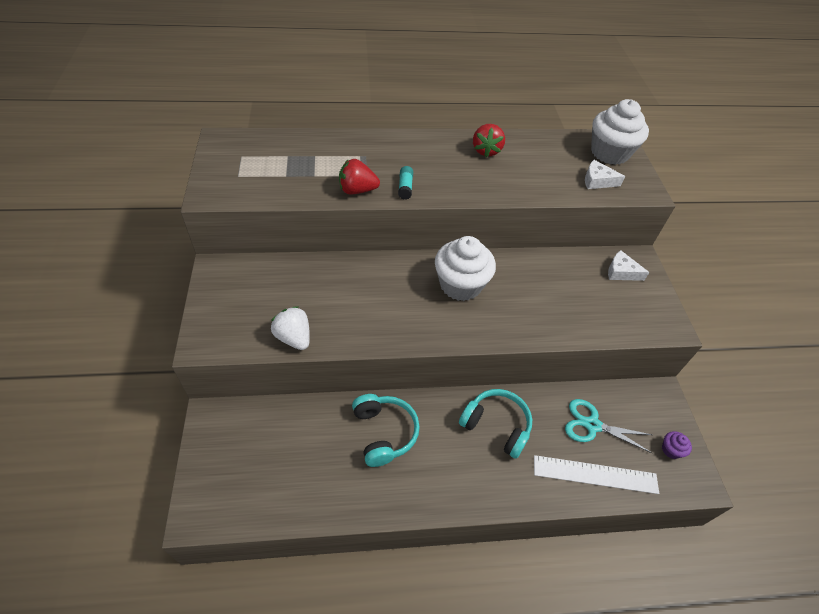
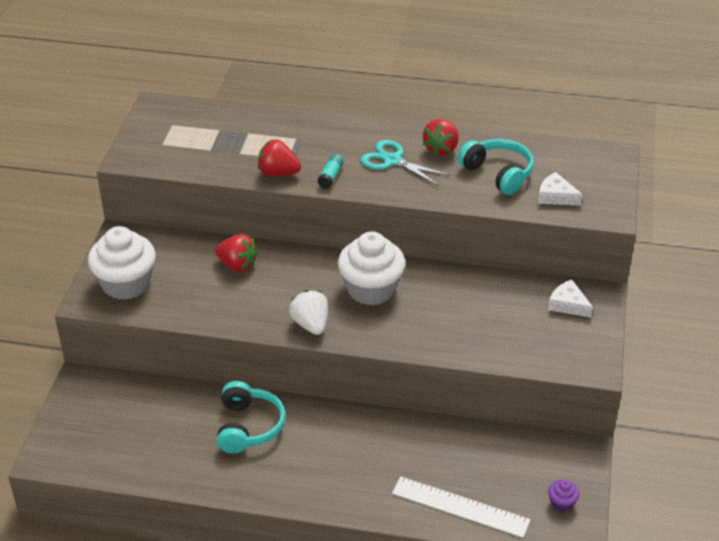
camera: 20 degrees right, 10 degrees down
(294, 337) = (176, 310): white strawberry -> white strawberry (311, 324)
(335, 281) = (237, 265): none -> red strawberry
(496, 426) = (372, 443): turquoise headphones -> turquoise headphones (498, 174)
(592, 425) = (481, 463): turquoise scissors -> turquoise scissors (392, 160)
(609, 153) = (591, 168): white cupcake -> white cupcake (126, 284)

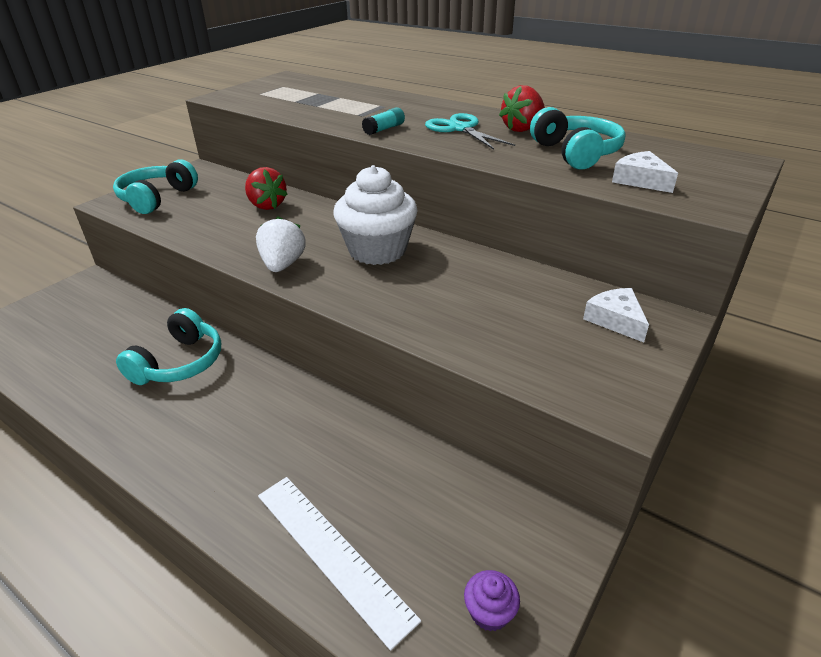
camera: 25 degrees right, 5 degrees down
(126, 284) = (157, 198): white cupcake -> turquoise headphones
(278, 173) = (335, 120): red strawberry -> none

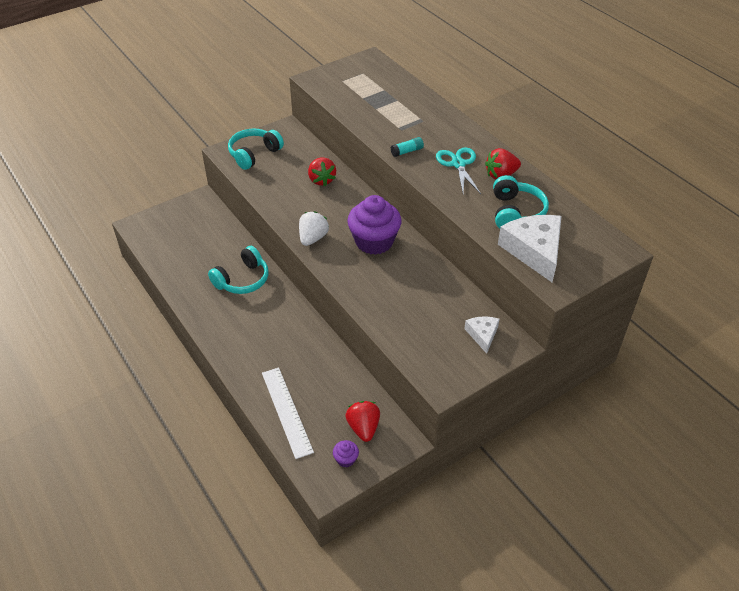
camera: 20 degrees right, 10 degrees up
(377, 250) = (374, 241): white cupcake -> purple cupcake
(487, 536) = (363, 428): none -> red strawberry
(640, 180) = (534, 251): white cheese -> white cheese, size x1.89

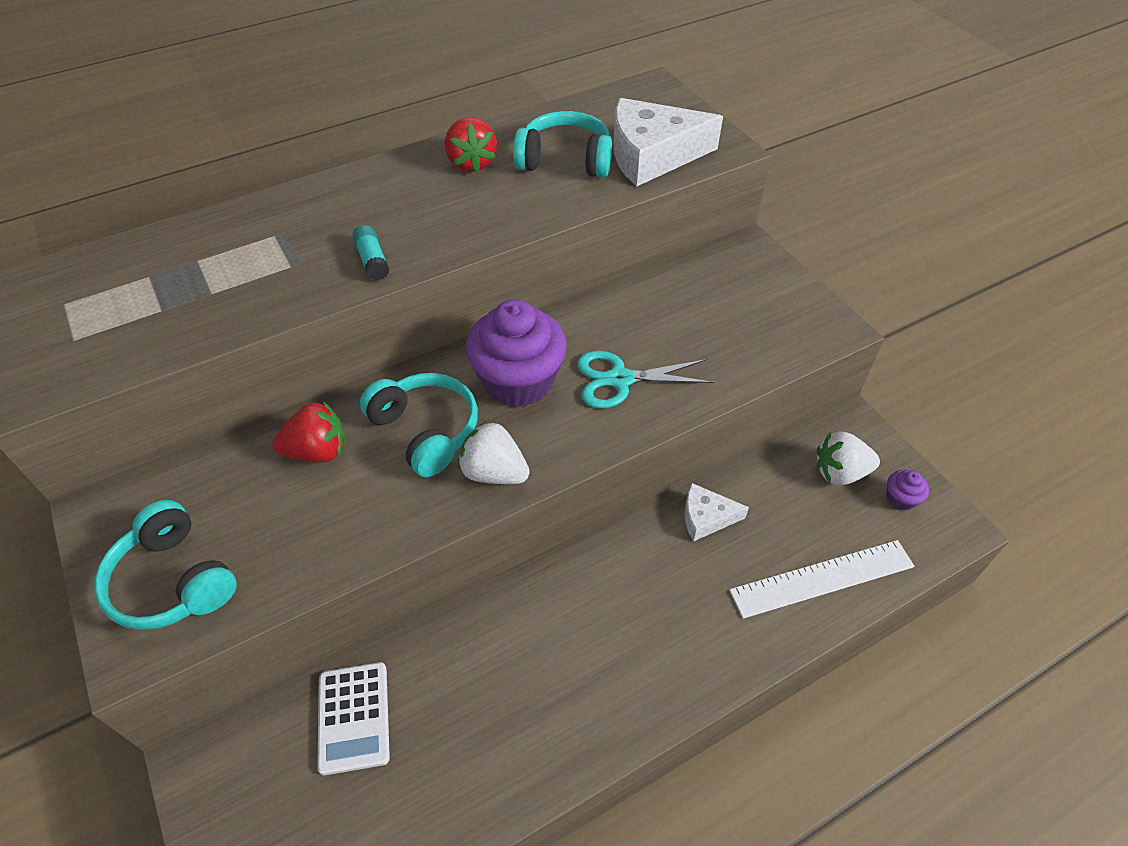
camera: 85 degrees left, 5 degrees up
(217, 238) = (354, 717): none -> white calculator
(242, 280) = (497, 657): turquoise headphones -> turquoise headphones (425, 431)
(363, 428) = (840, 472): red strawberry -> white strawberry
(458, 164) = (429, 203): turquoise scissors -> turquoise scissors (620, 379)
(482, 335) = (734, 276): white cheese -> white cheese (706, 517)

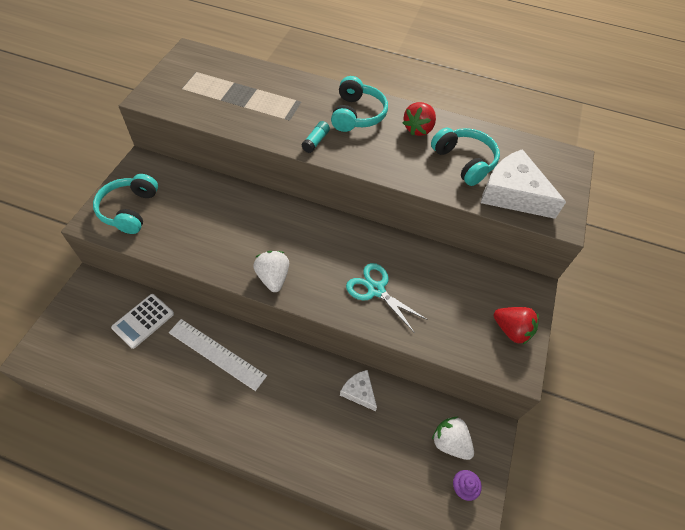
camera: 45 degrees right, 5 degrees up
(318, 451) = (227, 206): red strawberry -> red strawberry (511, 330)
(425, 431) = (272, 235): turquoise headphones -> turquoise headphones (357, 114)
(518, 381) = (334, 249): purple cupcake -> none
(822, 578) = (371, 475): white ruler -> white ruler (217, 354)

